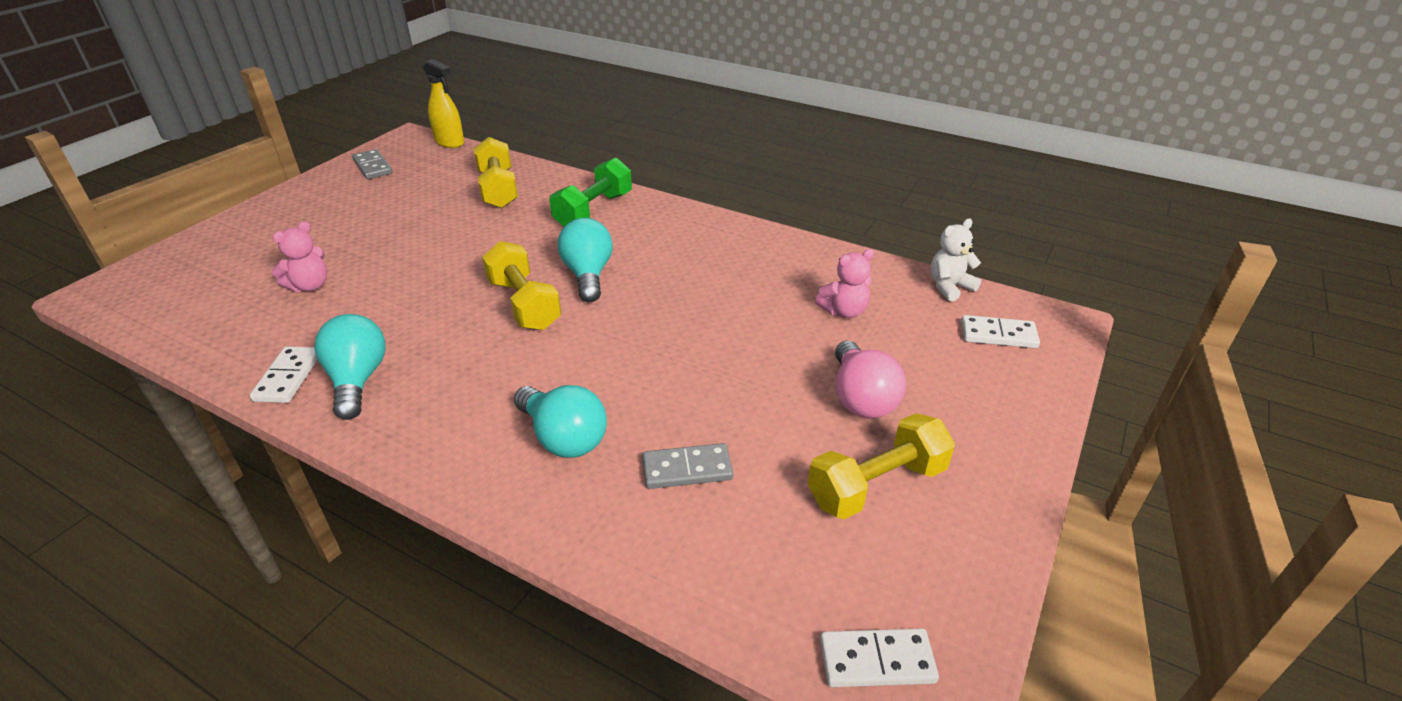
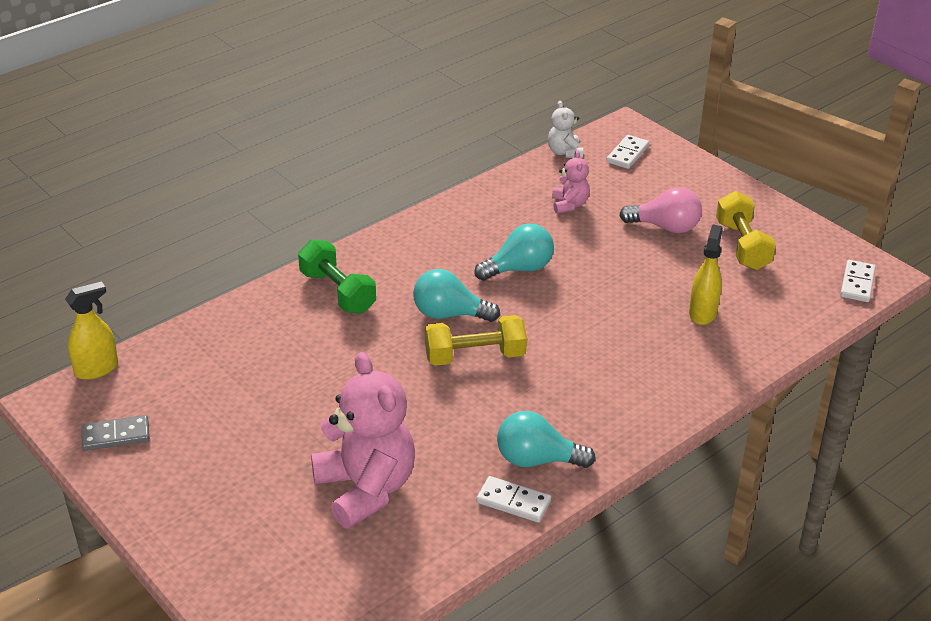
camera: 70 degrees left, 0 degrees up
(310, 286) = (366, 489): pink teddy bear -> pink teddy bear, size x2.08
(498, 189) = (248, 346): yellow dumbbell -> none
(563, 438) = (652, 360): turquoise light bulb -> turquoise light bulb (519, 269)
(687, 469) = (702, 313): grey domino -> yellow spray bottle

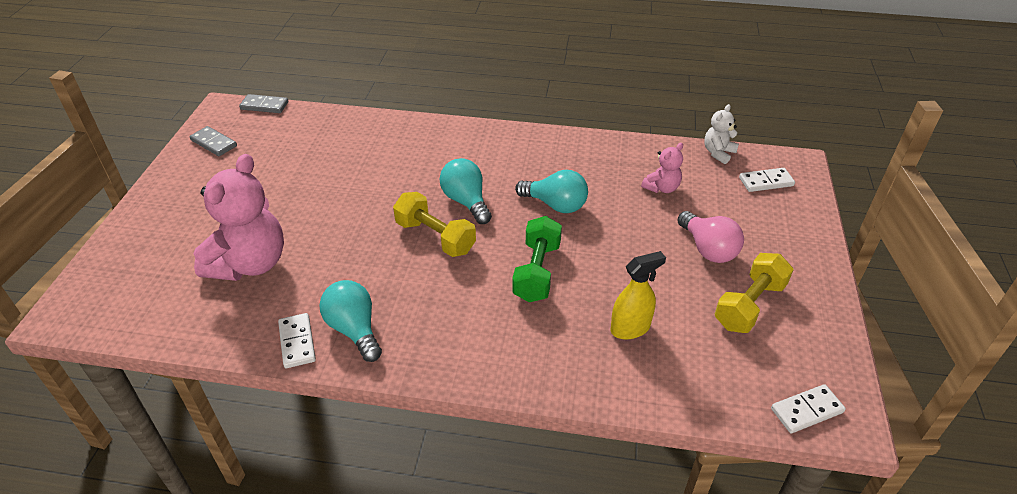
camera: 50 degrees right, 5 degrees up
(96, 369) = (264, 106): yellow spray bottle -> grey domino
(337, 292) = (432, 145): green dumbbell -> green dumbbell (537, 272)

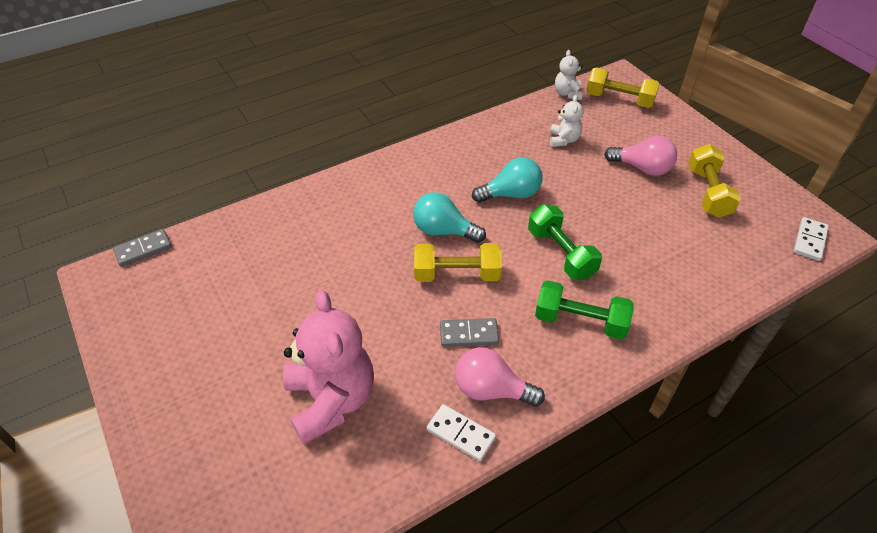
camera: 40 degrees left, 5 degrees up
(213, 143) = (137, 315): grey domino -> grey domino (469, 334)
(354, 329) = (491, 390): turquoise light bulb -> pink light bulb
(484, 329) = (580, 321): none -> green dumbbell
(630, 328) = (665, 254): yellow spray bottle -> none
(661, 188) = (564, 140): pink teddy bear -> white teddy bear
(766, 182) = (619, 100): white domino -> yellow dumbbell

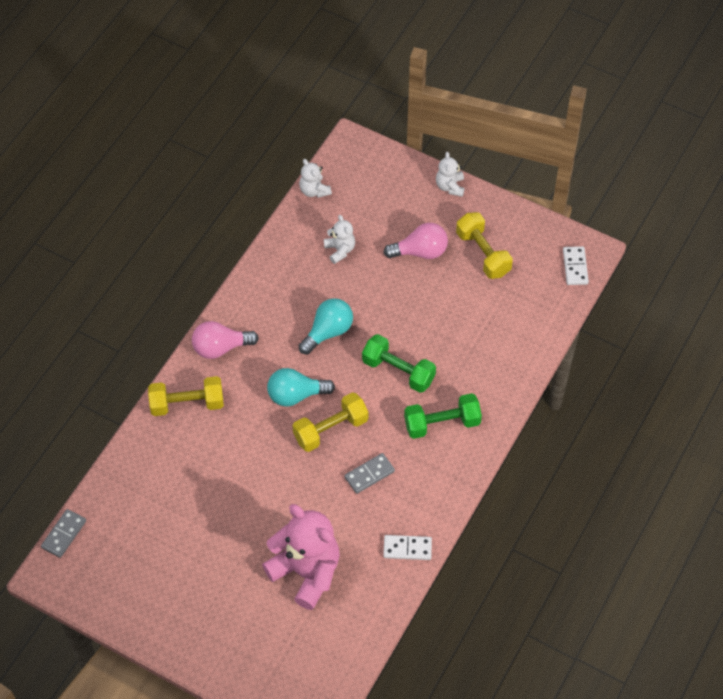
camera: 30 degrees left, 10 degrees up
(491, 390) = (409, 508): pink light bulb -> pink light bulb (220, 347)
(619, 100) = (364, 177): yellow dumbbell -> yellow dumbbell (187, 404)
(700, 132) = (450, 186): none -> white teddy bear

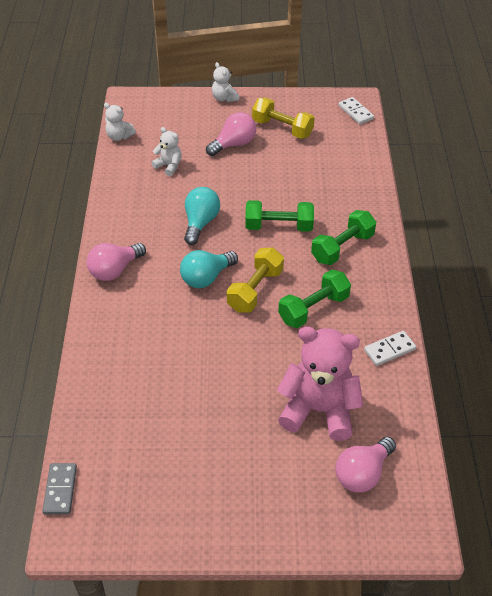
camera: 30 degrees left, 10 degrees down
(187, 404) = (113, 324): yellow dumbbell -> none
(302, 644) = (362, 473): none -> pink light bulb
(369, 474) = (313, 308): grey domino -> green dumbbell

